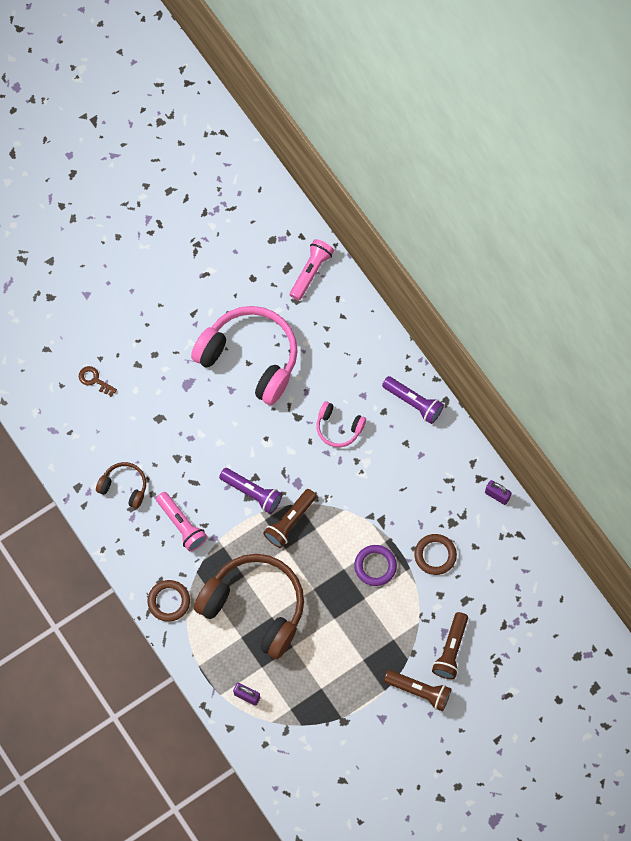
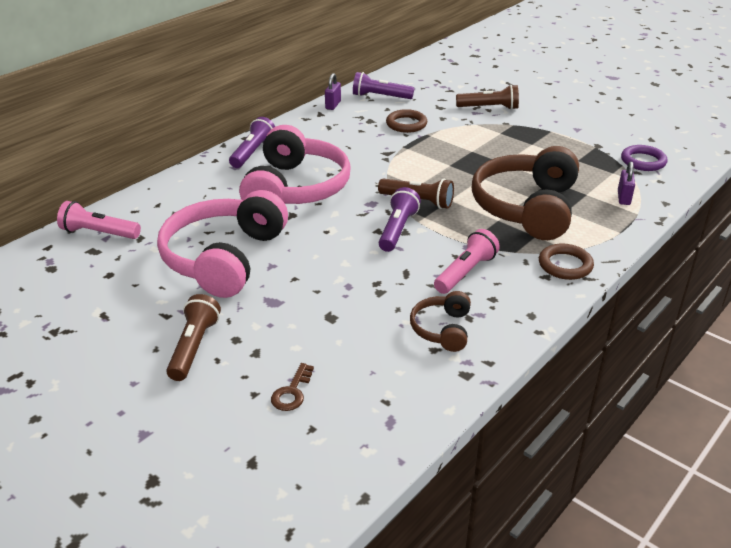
camera: 105 degrees left, 35 degrees down
(338, 428) = (295, 188): pink headphones -> pink headphones, size x2.11
(375, 566) = (436, 150): purple ring -> purple ring (643, 161)
(419, 691) = (537, 116): brown flashlight -> brown flashlight (194, 347)
(505, 548) = (380, 97): none -> purple flashlight

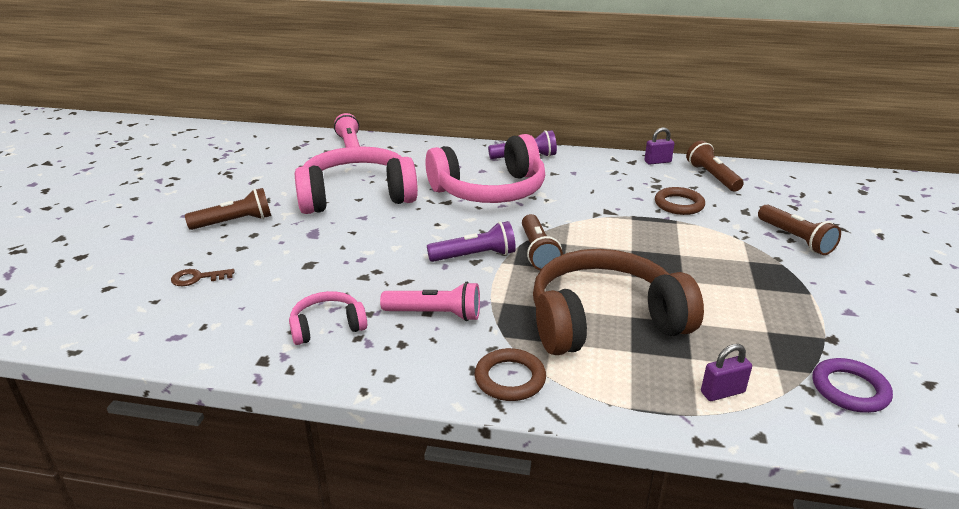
camera: 60 degrees right, 5 degrees down
(380, 97) = (712, 177): purple flashlight -> brown flashlight
(442, 329) = (327, 327): brown headphones -> pink headphones

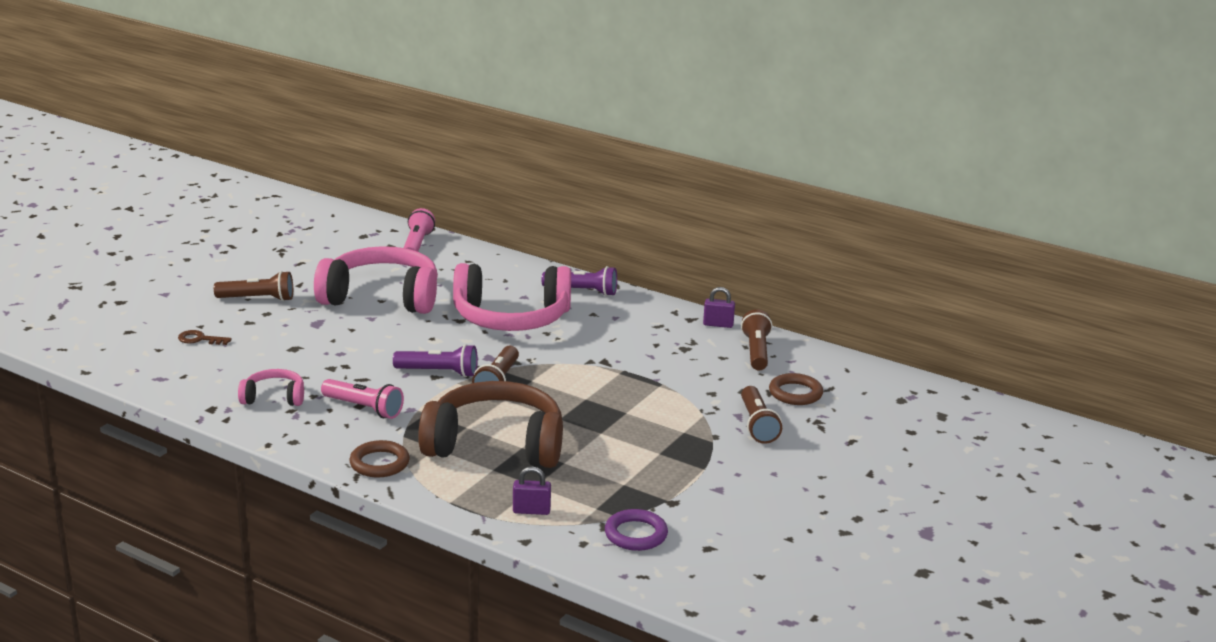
camera: 20 degrees right, 5 degrees down
(679, 204) = (683, 370): brown ring -> brown ring (795, 393)

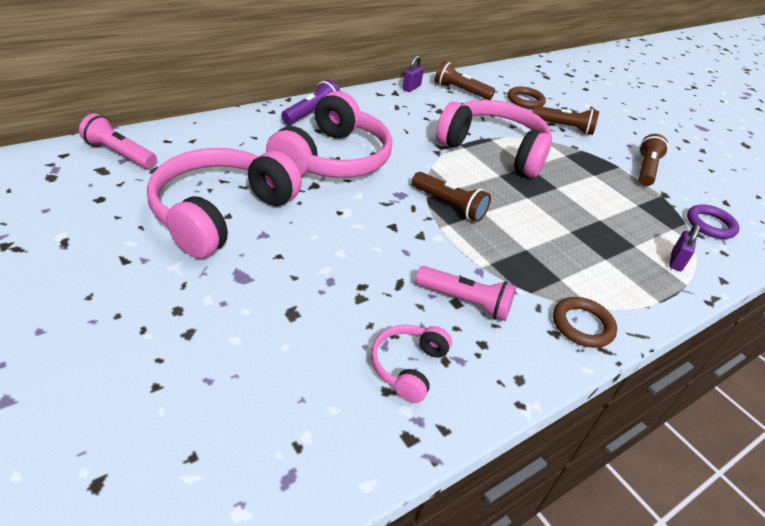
camera: 70 degrees left, 15 degrees up
(199, 339) = (198, 398): brown key -> none
(258, 299) = (128, 306): brown flashlight -> brown flashlight (646, 169)
(364, 408) = (465, 301): pink flashlight -> pink flashlight turned 60 degrees clockwise
(439, 372) = (413, 231): purple flashlight -> none
(495, 445) = (563, 243): brown headphones -> none
(637, 389) = (494, 149): none -> pink headphones

